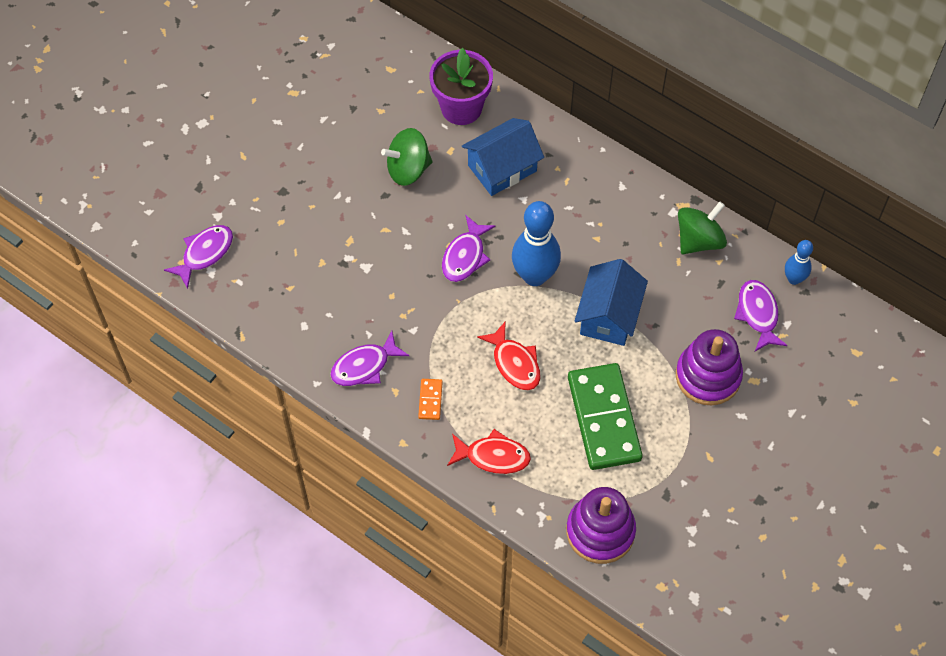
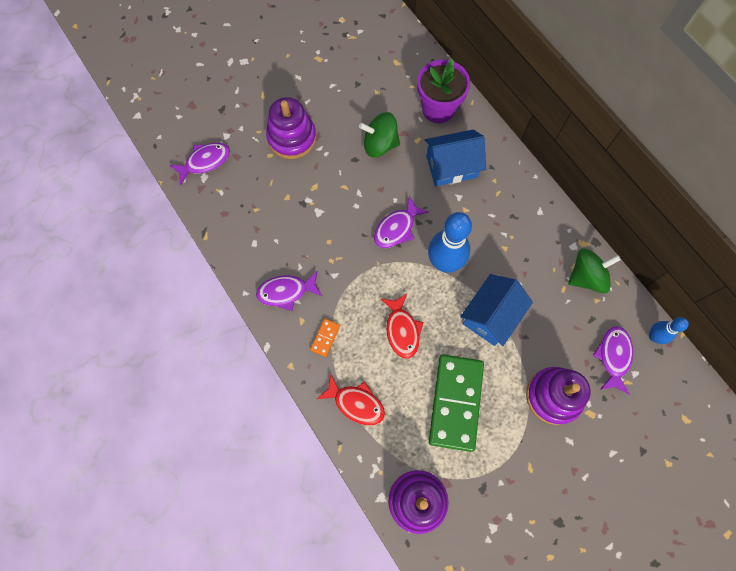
camera: 20 degrees right, 10 degrees up
(299, 194) = (292, 138): none -> purple stacking toy

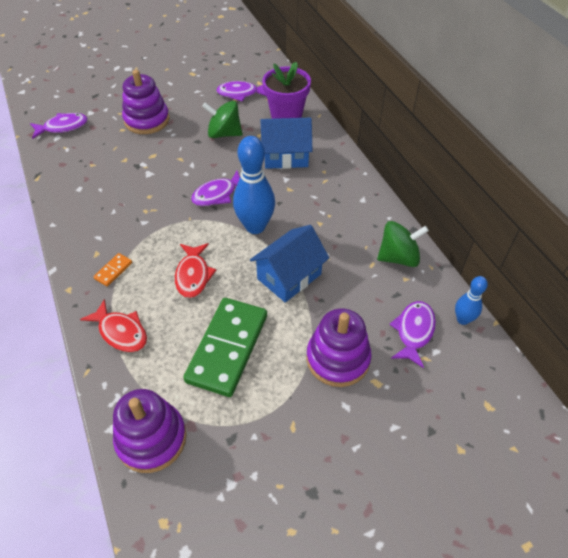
camera: 10 degrees right, 20 degrees down
(286, 292) = (91, 229): purple fish -> purple fish (240, 93)

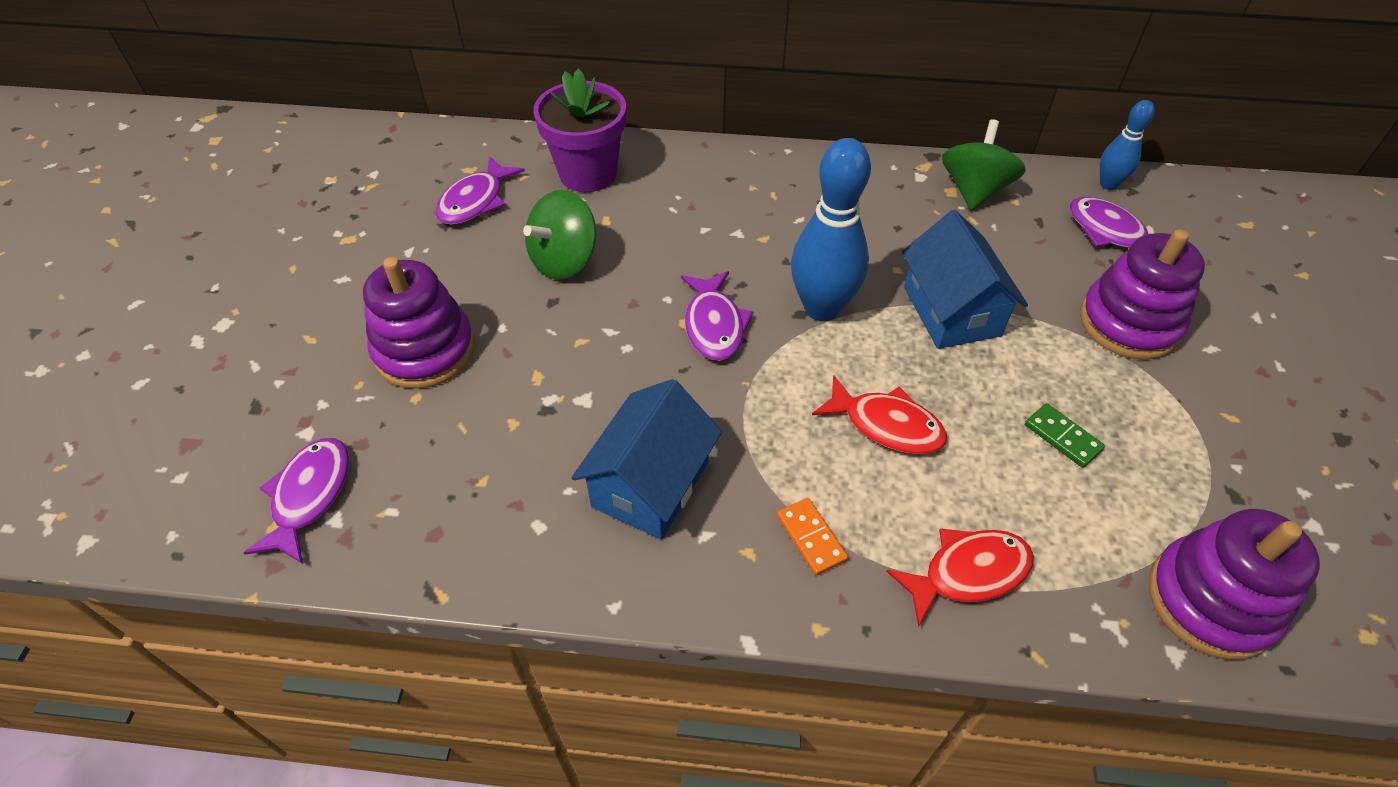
camera: 60 degrees left, 0 degrees up
(227, 348) = (1062, 437): green domino -> green domino, size x0.41
(285, 156) = (685, 212): blue house -> blue house (650, 484)

